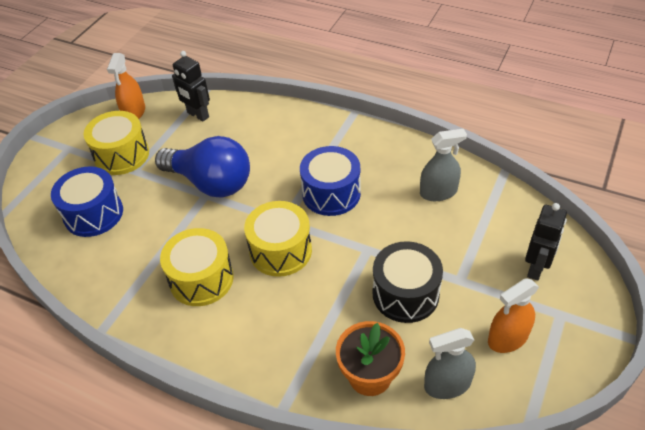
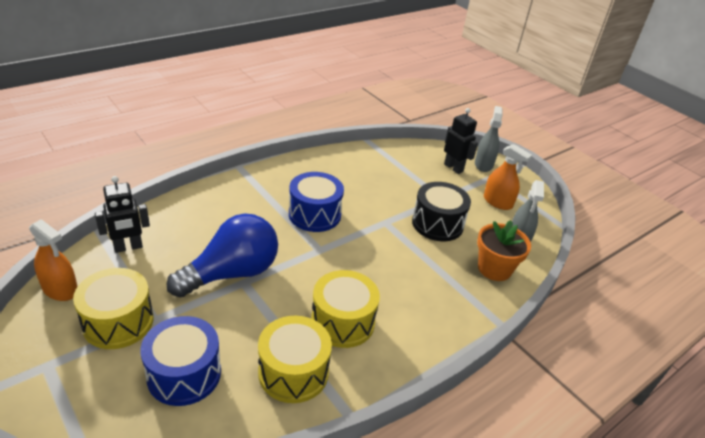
camera: 70 degrees left, 10 degrees down
(280, 251) = (350, 264): yellow drum -> yellow drum (293, 372)
(438, 192) = (360, 171): grey spray bottle -> grey spray bottle (483, 164)
(508, 338) = (497, 202): orange spray bottle -> orange spray bottle turned 45 degrees counterclockwise

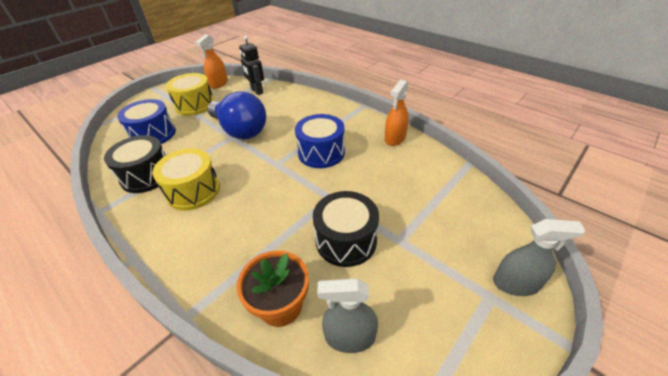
camera: 85 degrees right, 5 degrees up
(293, 372) = (147, 175): yellow drum -> black drum
(453, 168) = (476, 247): black robot -> none
(497, 202) = (428, 306): orange spray bottle -> orange spray bottle (395, 138)

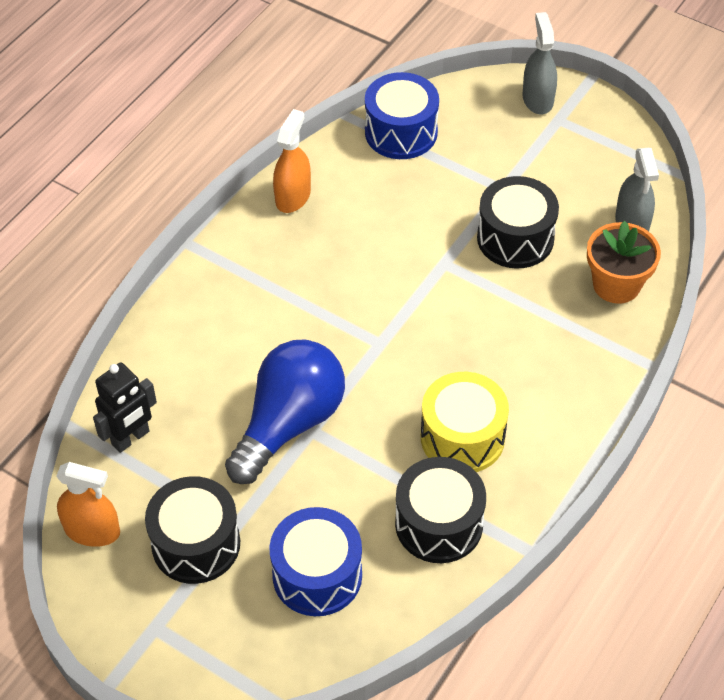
camera: 100 degrees left, 10 degrees up
(195, 105) = (196, 544): yellow drum -> black drum
(321, 153) = (343, 288): blue drum -> blue drum (401, 132)
(395, 138) = (293, 196): orange spray bottle -> orange spray bottle turned 90 degrees counterclockwise

